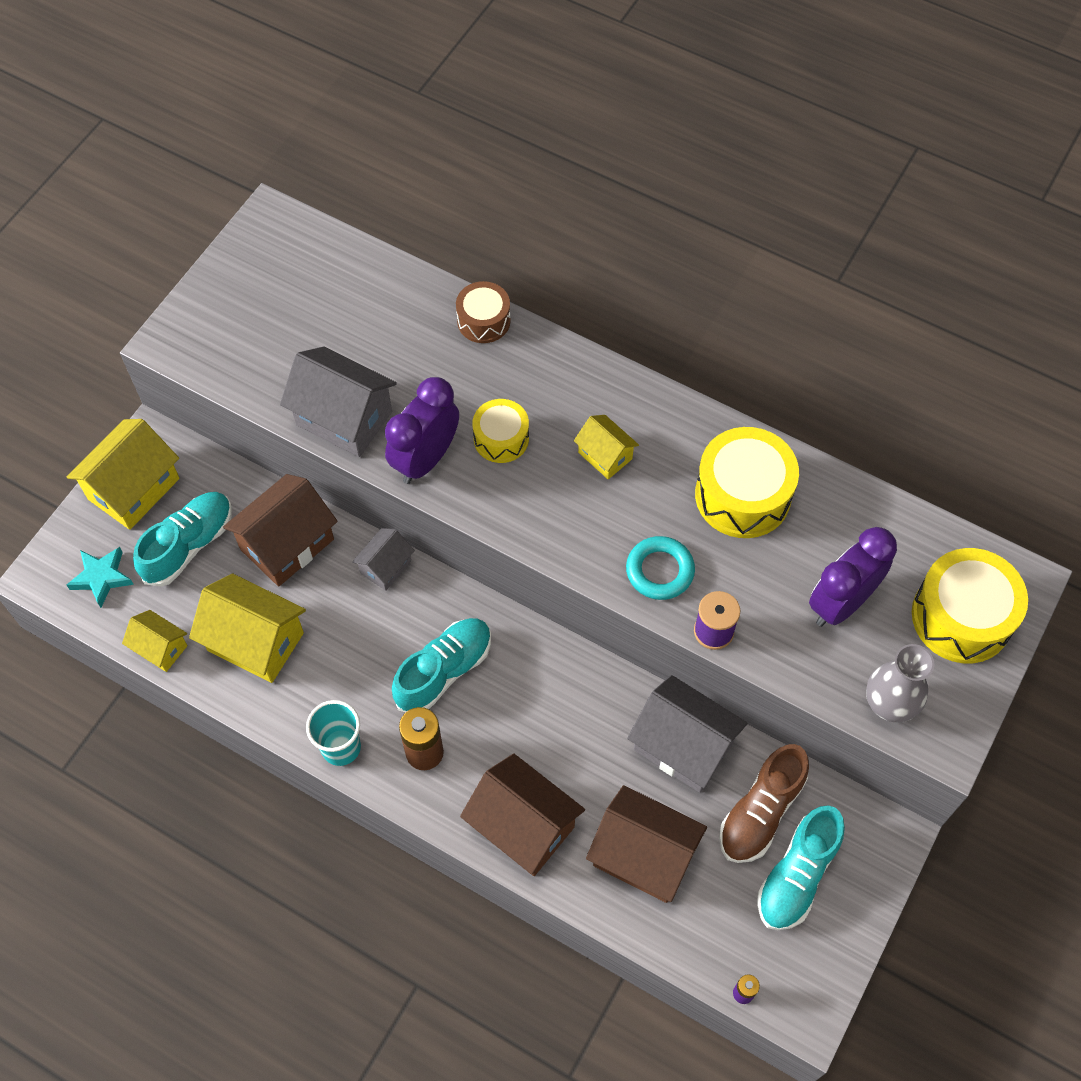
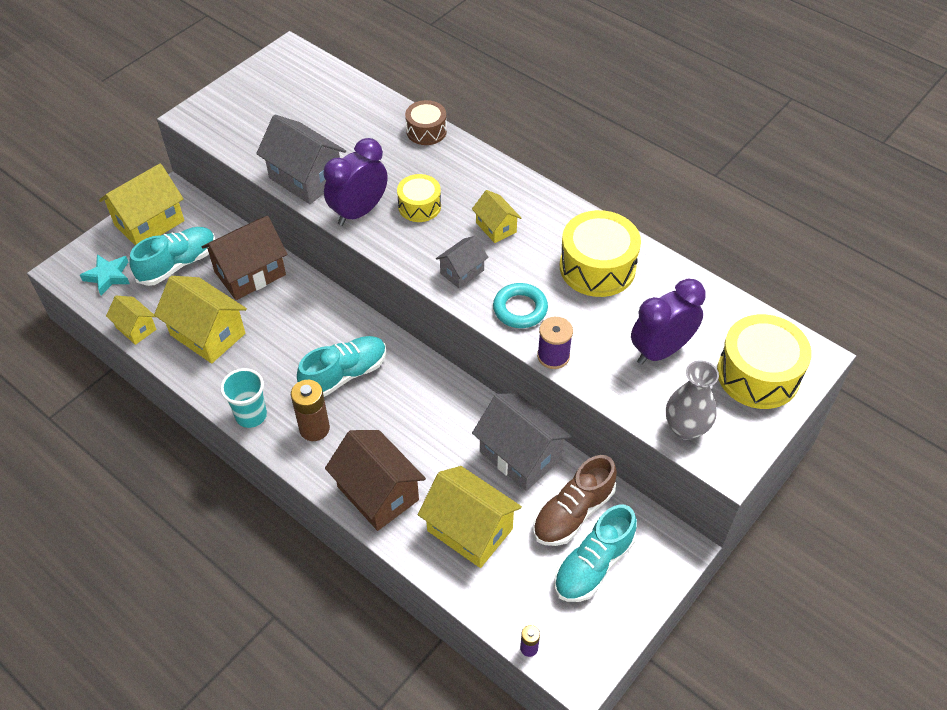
camera: 10 degrees right, 10 degrees down
(385, 567) = (319, 298): grey house -> grey house (462, 272)
(643, 855) = (469, 530): brown house -> yellow house

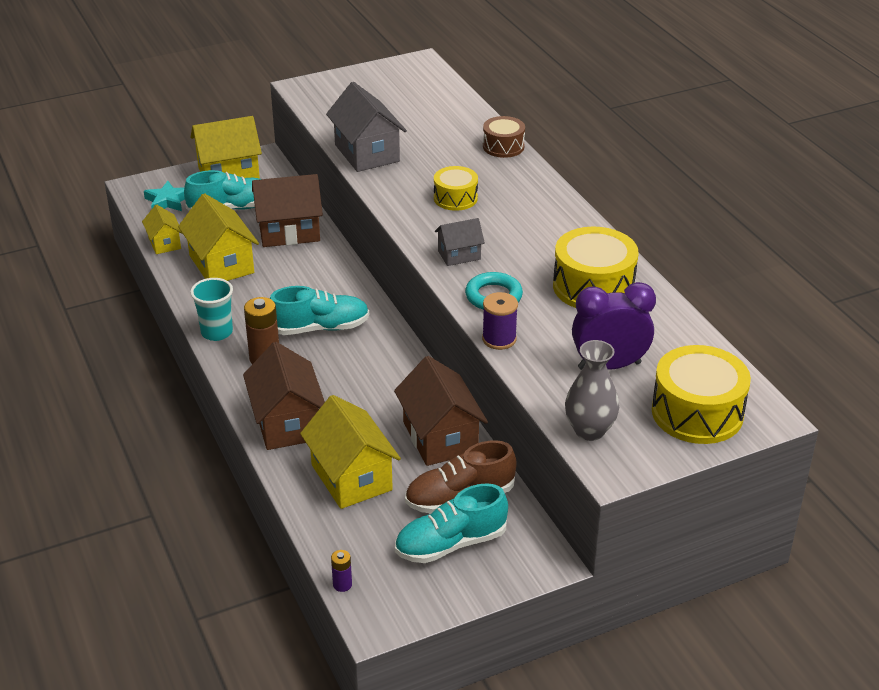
camera: 25 degrees right, 15 degrees down
(359, 212) = (397, 188): purple clock -> none
(496, 227) = (516, 232): yellow house -> none
(520, 455) = (440, 437): grey house -> brown house

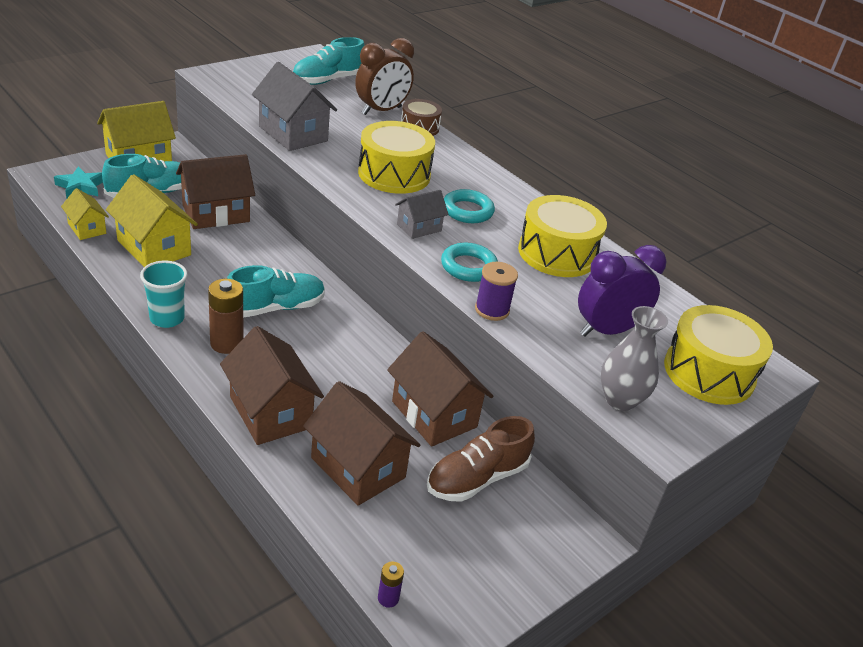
camera: 20 degrees left, 0 degrees up
(351, 477) = (358, 467): yellow house -> brown house
(451, 544) = (486, 532): turquoise shoe -> turquoise shoe (328, 80)
(455, 198) = (394, 174): yellow drum -> yellow drum, size x1.69
(469, 127) = (381, 111): none -> brown clock
(517, 239) = (467, 211): none -> turquoise ring

